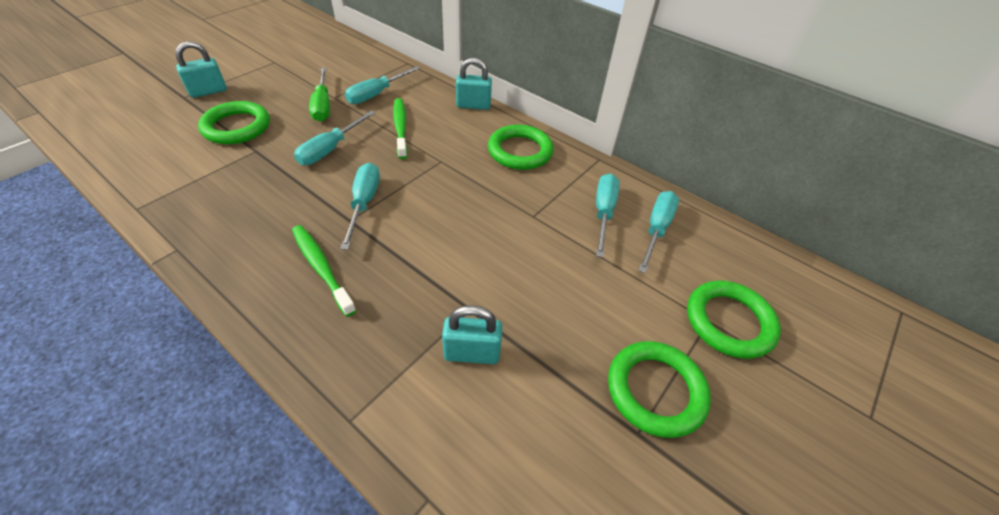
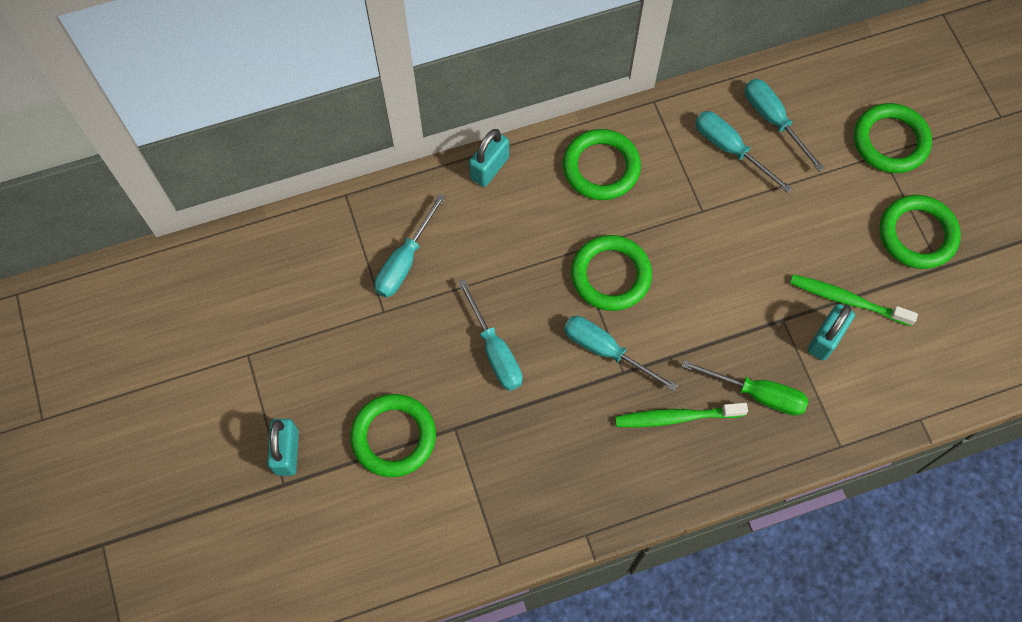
camera: 55 degrees left, 20 degrees up
(322, 105) = (397, 330): green screwdriver -> green screwdriver (757, 394)
(377, 94) = (404, 261): turquoise screwdriver -> turquoise screwdriver turned 45 degrees clockwise
(400, 128) = (492, 264): green toothbrush -> green toothbrush (847, 300)
(434, 184) = (610, 275): none -> green ring

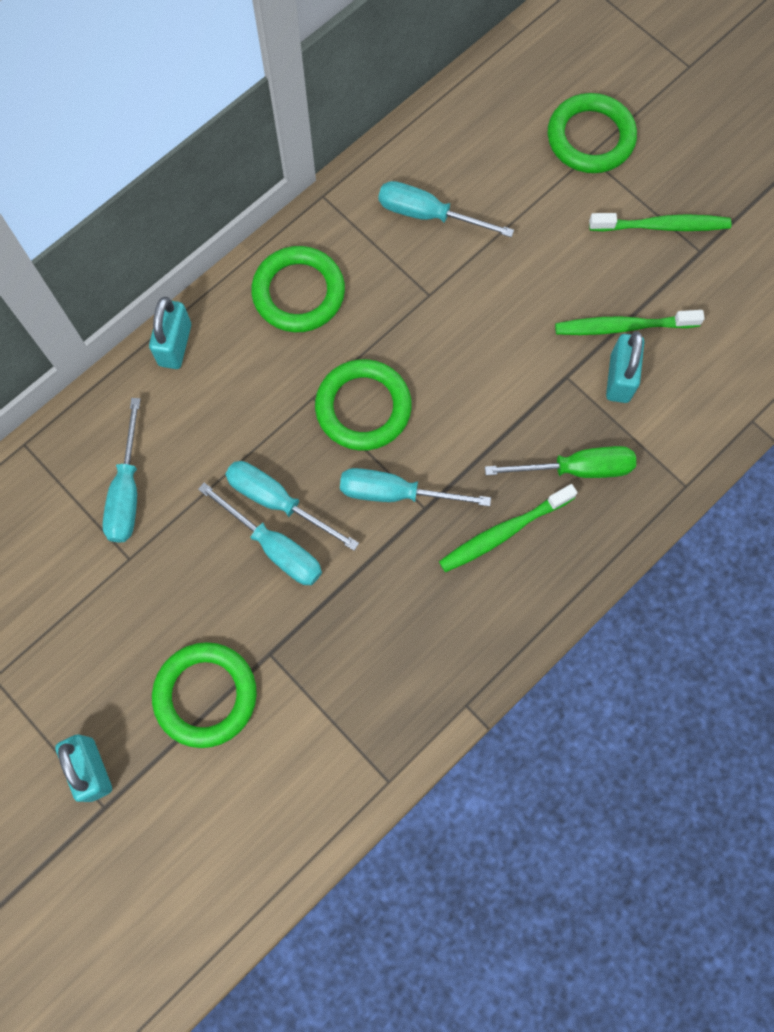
camera: 25 degrees left, 5 degrees up
(773, 120) = (459, 165): turquoise screwdriver -> turquoise screwdriver (277, 502)
(917, 234) = (662, 226): green ring -> green toothbrush

